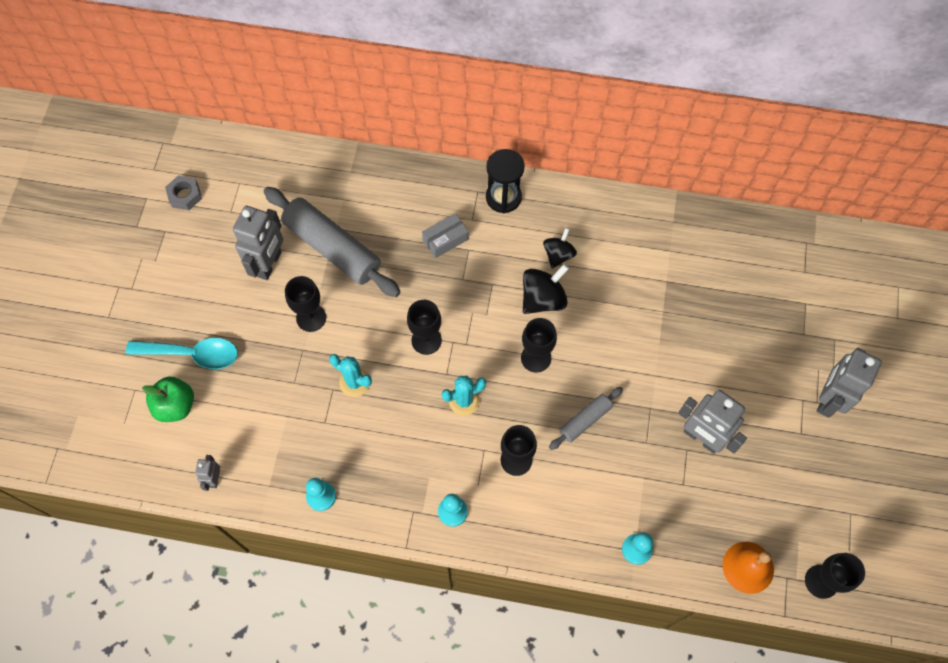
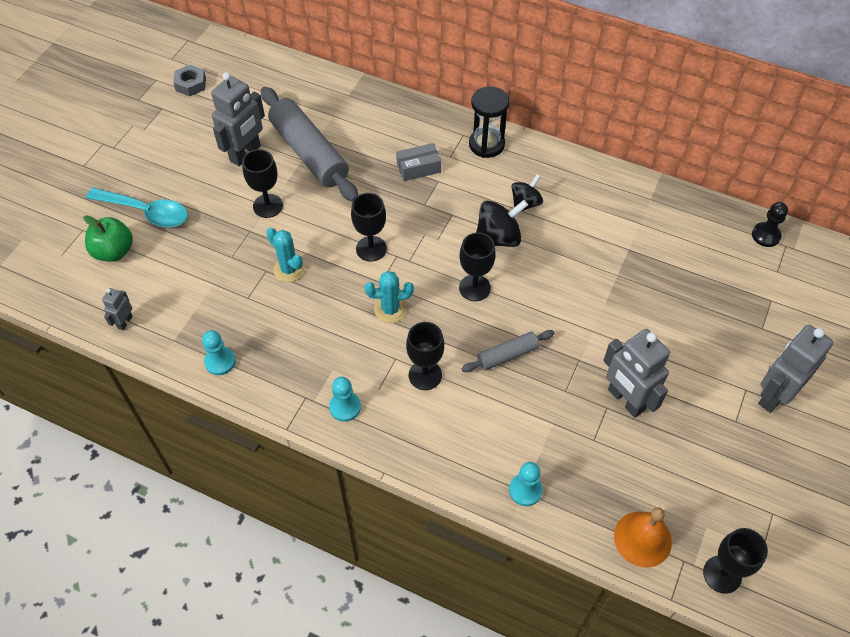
camera: 15 degrees right, 10 degrees down
(786, 236) = (765, 235): none -> black pawn

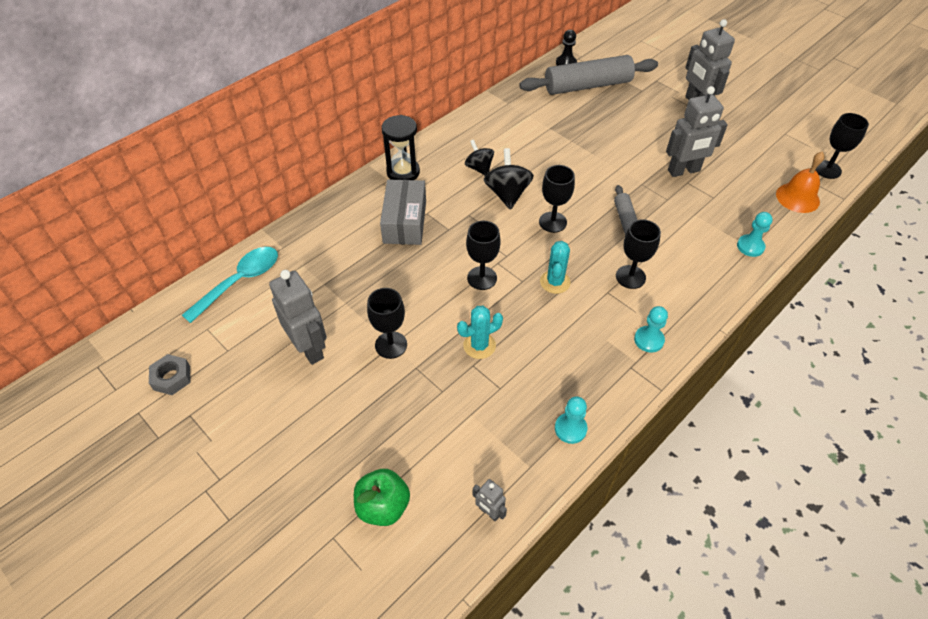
camera: 70 degrees left, 5 degrees down
(146, 212) = (341, 461): turquoise spoon -> turquoise spoon (240, 282)
(309, 153) = (340, 295): grey rolling pin -> grey rolling pin (587, 86)
(418, 168) = (405, 222): grey box -> grey box, size x1.62

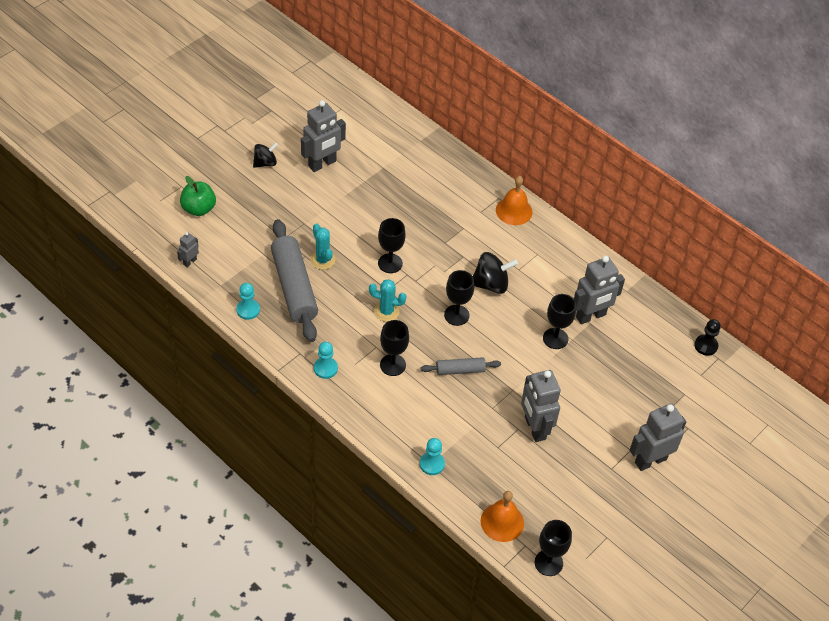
camera: 85 degrees right, 0 degrees up
(172, 378) = (300, 97): grey nut -> none
(240, 282) = (384, 120): turquoise spoon -> none
(391, 345) = (324, 208): black goblet -> black goblet (555, 338)
(403, 172) = (514, 211): black hourglass -> orange bell
(405, 222) = (452, 213): grey box -> none
(479, 168) = (524, 265): black spinning top -> black spinning top (265, 163)
(541, 127) = (591, 316): none -> grey robot
(587, 86) = (666, 361): grey rolling pin -> grey rolling pin (294, 287)

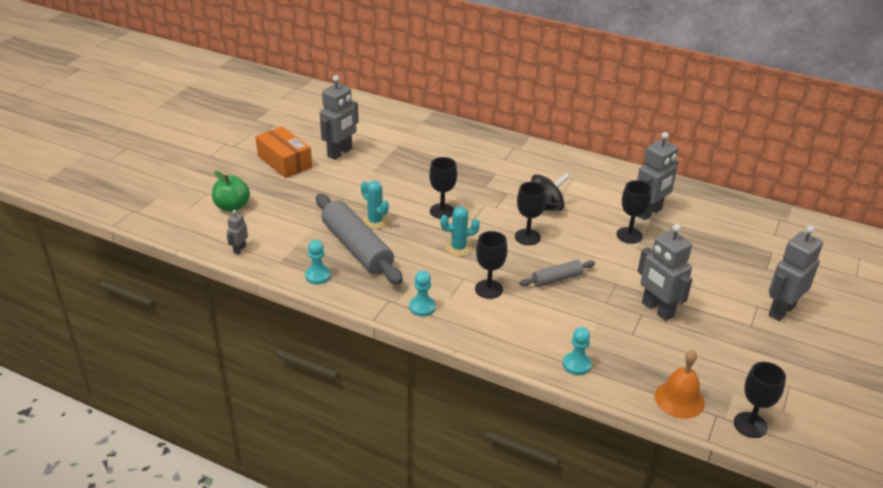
camera: 15 degrees left, 15 degrees down
(265, 163) = (284, 162): black spinning top -> orange box
(514, 211) = (533, 153): orange bell -> none
(706, 346) = (763, 213): black pawn -> none

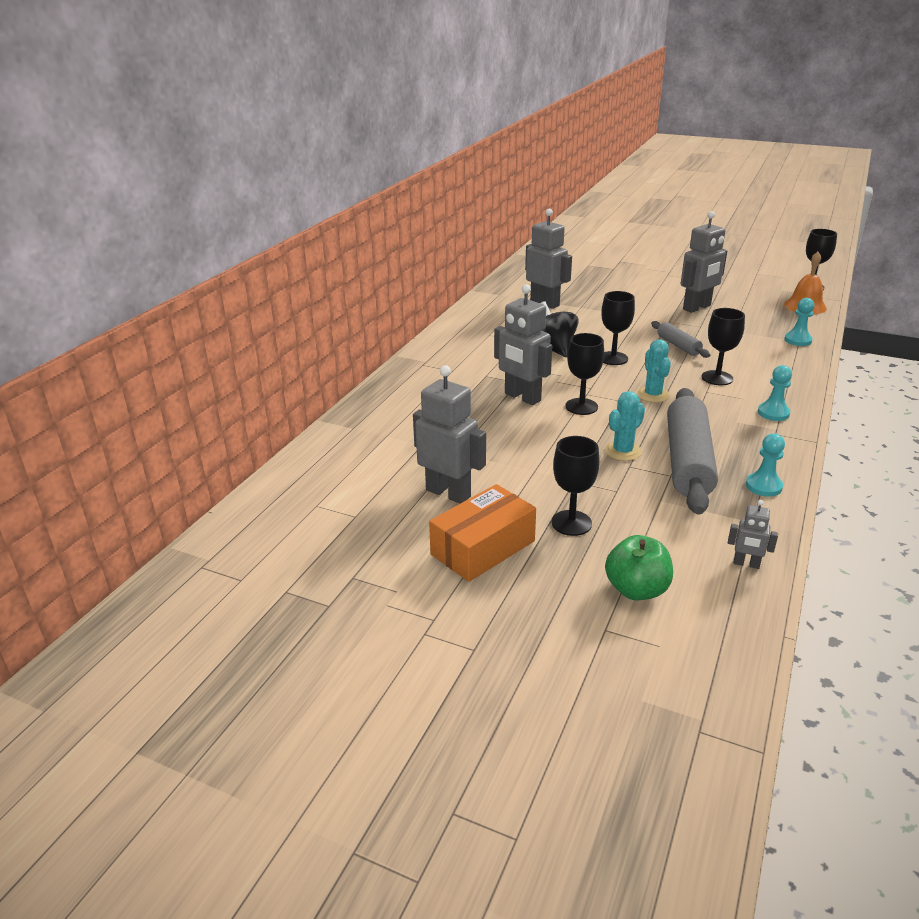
camera: 90 degrees left, 5 degrees down
(357, 248) = (688, 461): grey rolling pin -> grey rolling pin turned 45 degrees counterclockwise
(629, 235) = (588, 313): black goblet -> black goblet (571, 523)
(781, 310) = (667, 268): grey robot -> grey robot (522, 397)

